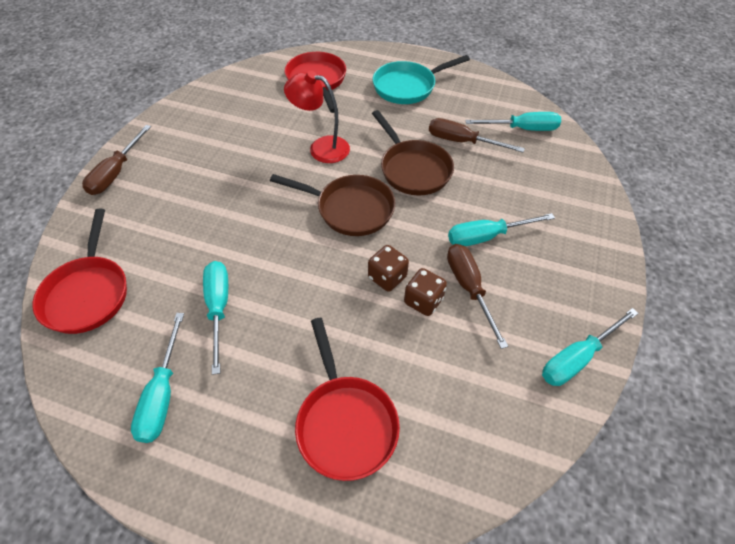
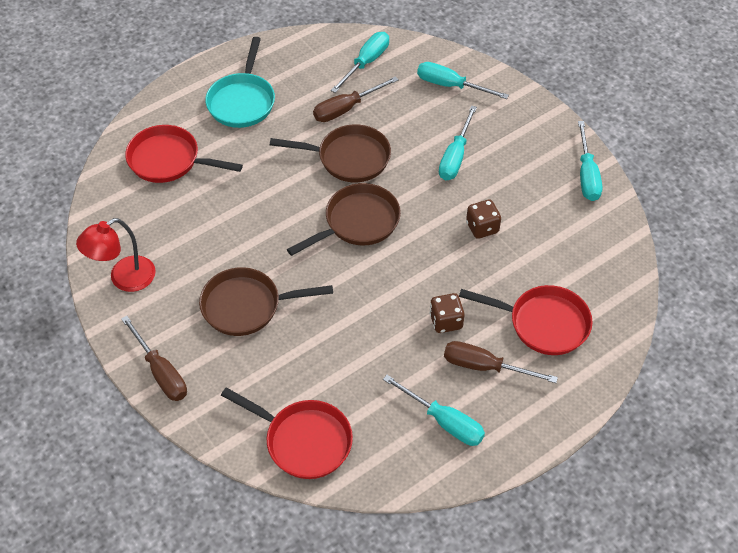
camera: 55 degrees left, 0 degrees up
(211, 187) = (247, 306): none -> brown pan
(218, 308) = (391, 355): turquoise screwdriver -> turquoise screwdriver (450, 86)
(321, 148) = (267, 204): red lamp -> red lamp (124, 279)
(387, 277) = (445, 237): brown dice -> brown dice (446, 321)
(469, 288) = (492, 195): brown screwdriver -> brown screwdriver (485, 367)

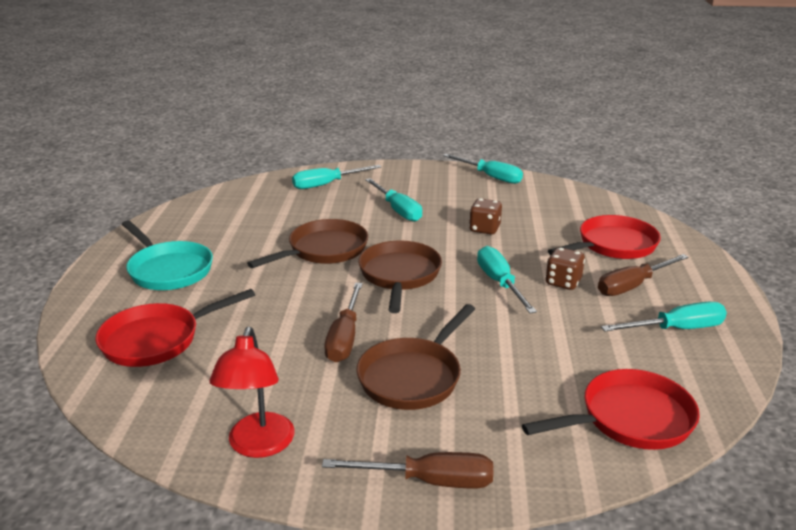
camera: 50 degrees left, 25 degrees down
(346, 109) = (270, 229): brown screwdriver -> brown screwdriver (345, 338)
(366, 63) = (241, 203): turquoise screwdriver -> turquoise screwdriver (500, 283)

